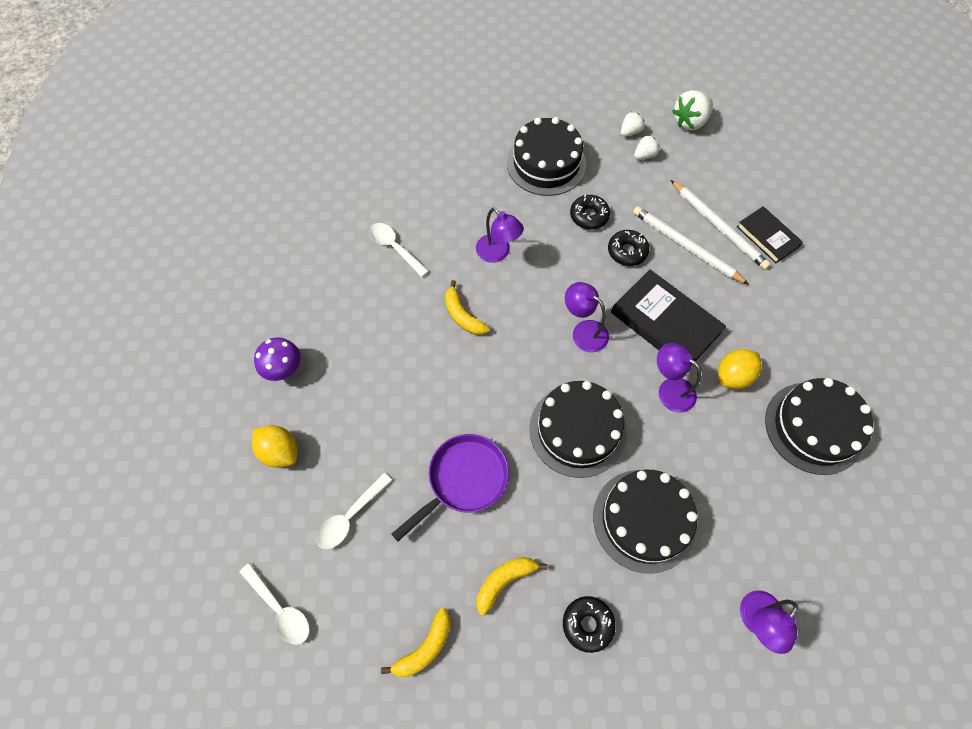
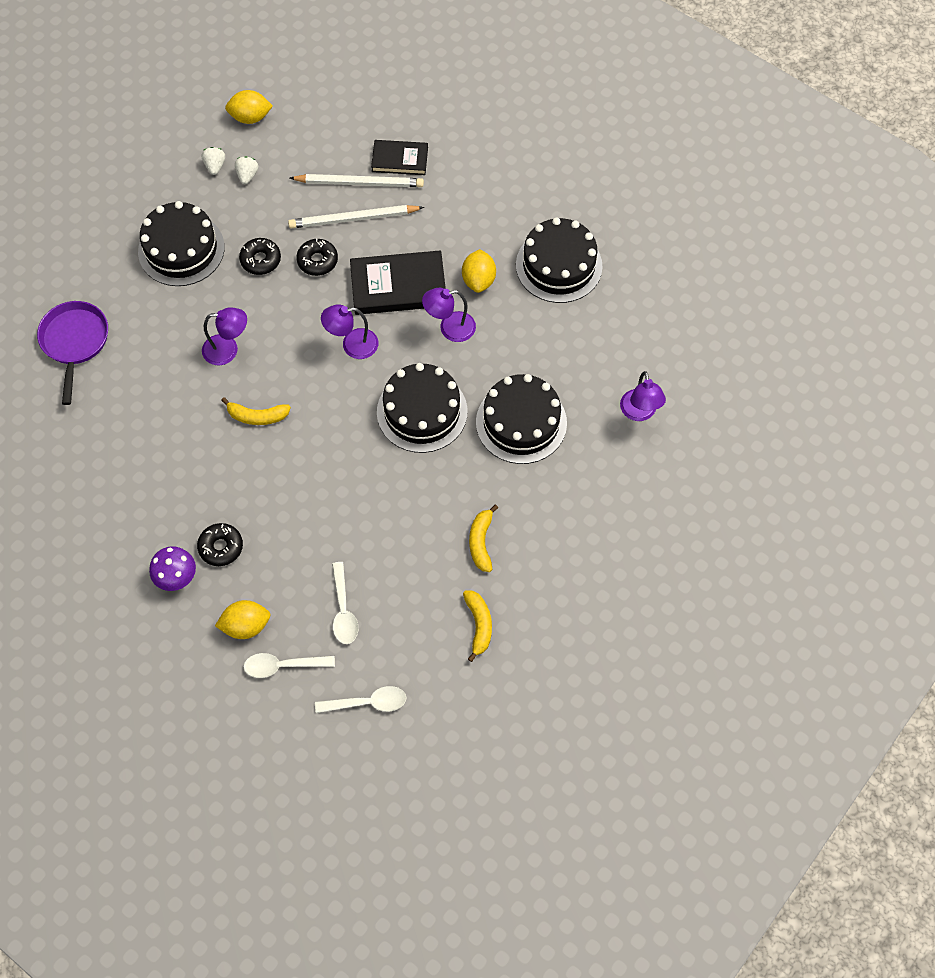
camera: 50 degrees left, 0 degrees up
(394, 248) = (146, 420): white spoon -> white spoon (282, 666)
(464, 480) = (387, 514): purple pan -> purple pan (75, 342)
(587, 624) = (553, 513): black donut -> black donut (221, 547)
(689, 122) = (250, 117): white strawberry -> yellow lemon

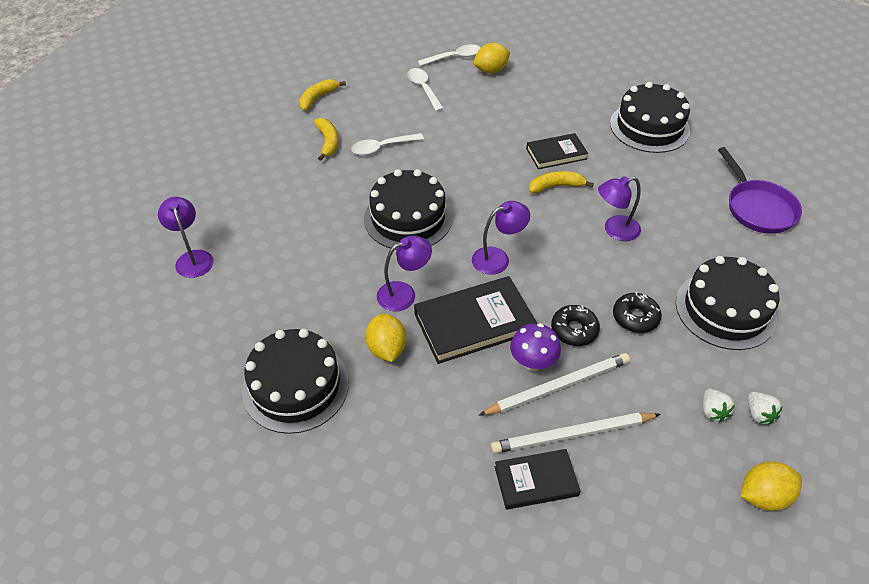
camera: 165 degrees right, 15 degrees down
(176, 577) = (556, 84): purple mushroom -> purple mushroom (532, 362)
(221, 547) = (534, 104): black donut -> none
(234, 462) = (556, 154): none -> black book
(368, 702) = (387, 51): white spoon -> white spoon (382, 147)
(479, 625) = (318, 98): yellow banana -> yellow banana turned 60 degrees clockwise
(521, 422) = (310, 228): black cake -> black cake (649, 127)

